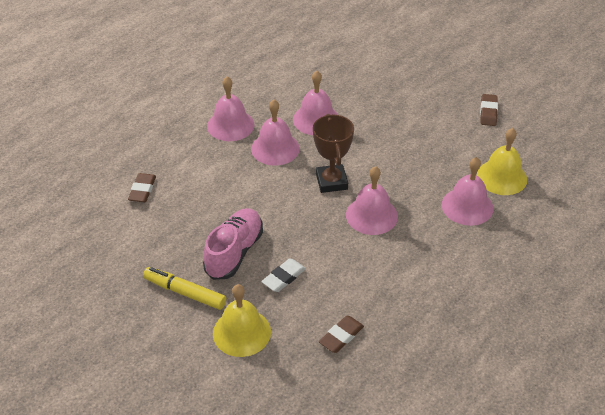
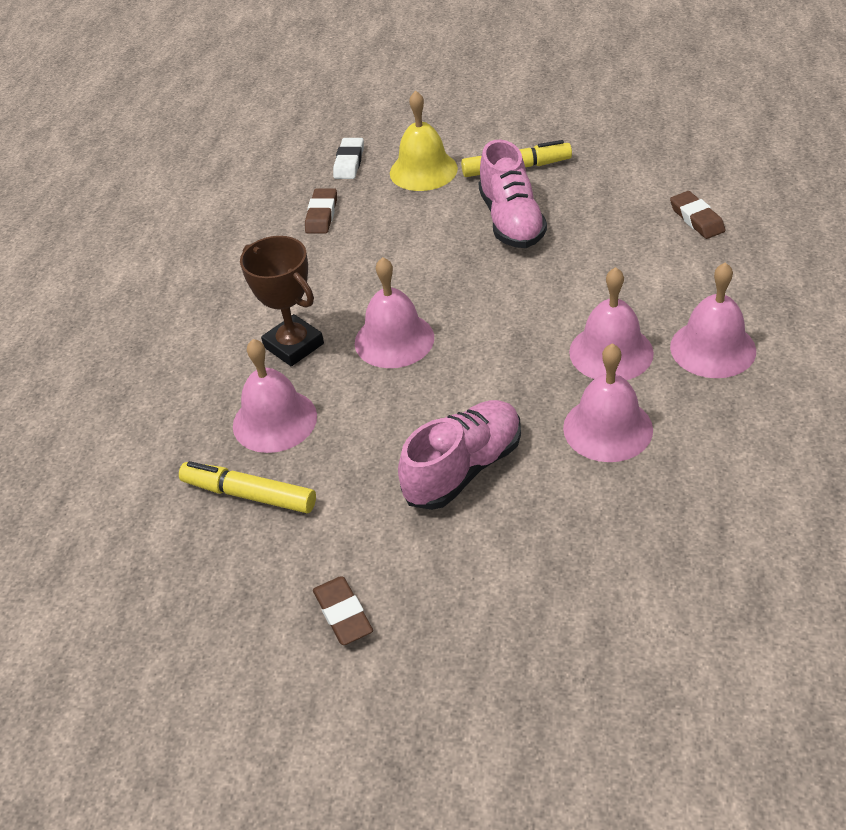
camera: 150 degrees right, 0 degrees up
(284, 277) = (431, 228): white eraser -> white eraser (349, 162)
(331, 181) = (486, 352): brown trophy -> brown trophy (293, 345)
(394, 136) = (463, 469): none -> pink shoe
(501, 177) = (249, 495): yellow bell -> yellow marker

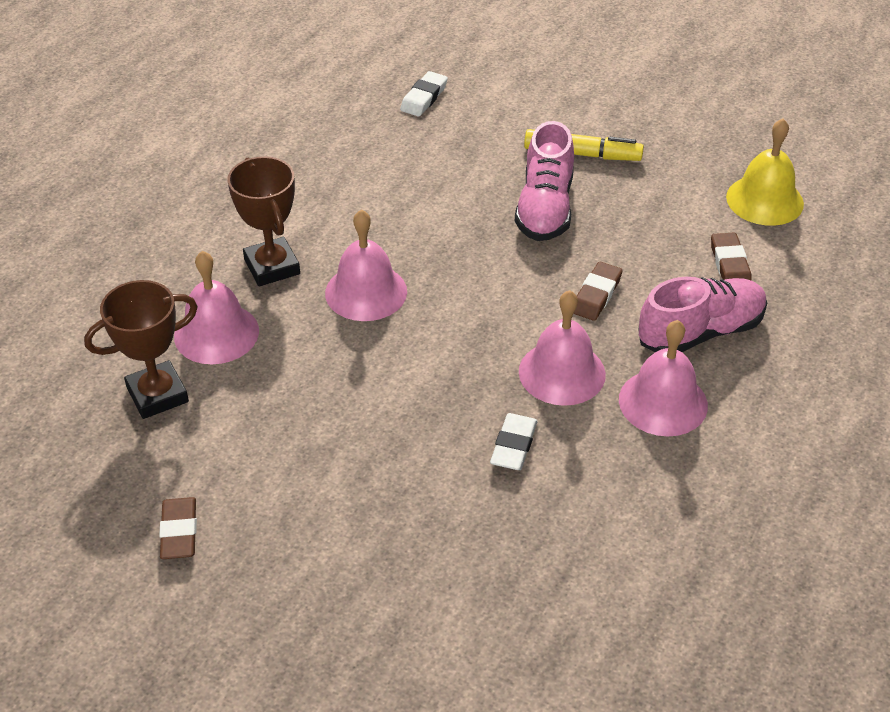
camera: 15 degrees right, 0 degrees up
(249, 495) = (157, 395): yellow marker -> brown trophy
(321, 215) = (368, 144): brown eraser -> brown eraser (596, 295)
(423, 170) = (490, 128): yellow bell -> yellow bell (764, 200)
(463, 469) = (358, 438): pink shoe -> pink shoe (700, 332)
(607, 428) = (514, 446): pink bell -> white eraser

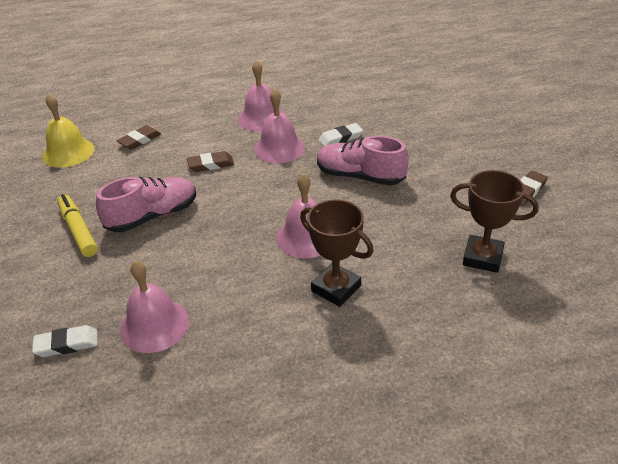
camera: 130 degrees left, 5 degrees down
(216, 333) = (414, 270): pink bell -> pink bell (154, 325)
(272, 267) = (336, 288): brown trophy -> brown trophy turned 75 degrees counterclockwise
(700, 332) = (202, 128): pink shoe -> pink shoe (360, 176)

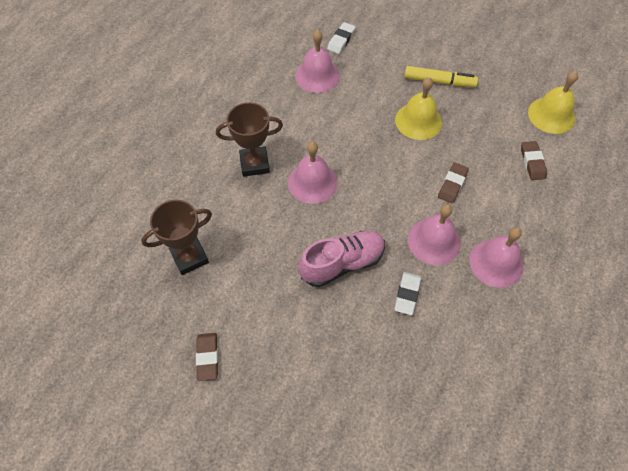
camera: 130 degrees right, 20 degrees up
(152, 216) = (418, 121): pink shoe -> yellow bell

